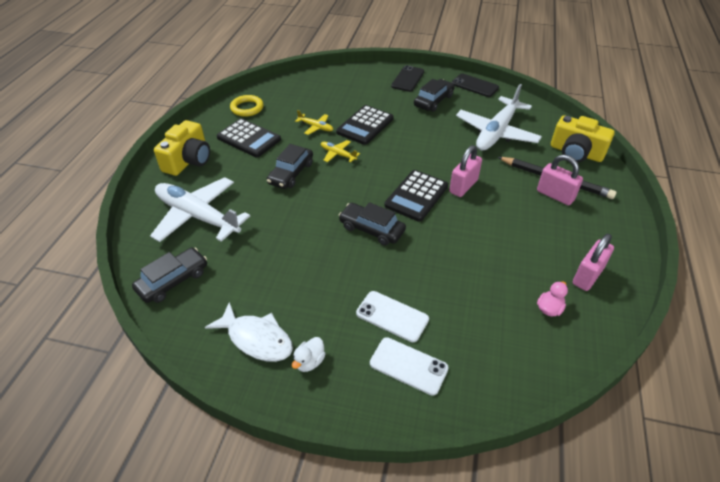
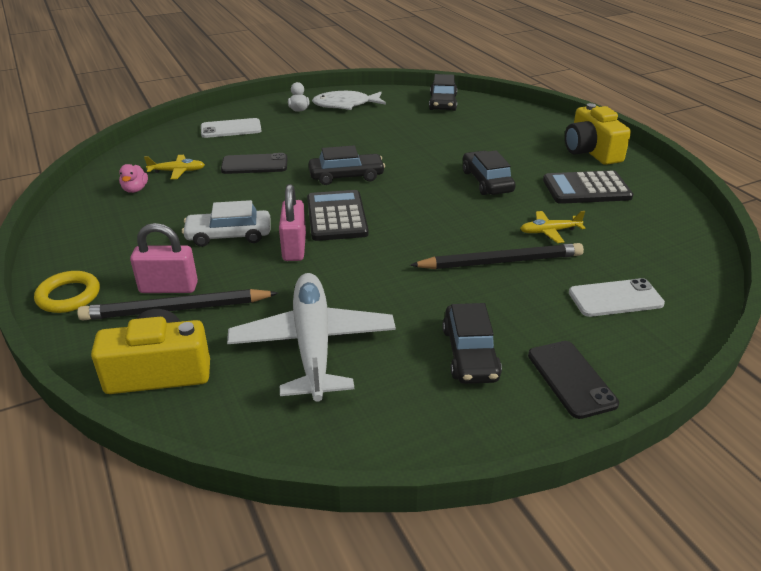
camera: 140 degrees right, 10 degrees down
(198, 216) = (497, 129): white plane -> none
(247, 108) = (661, 214): yellow ring -> yellow ring (69, 296)
(338, 154) = (474, 216): yellow plane -> yellow plane (177, 171)
(365, 125) = (500, 262): black calculator -> black pencil
(392, 316) = (266, 142): white phone -> white phone (615, 298)
(474, 86) = (443, 436): black phone -> black phone (254, 164)
(498, 216) = (229, 235): none -> white car
(587, 276) = (102, 224): pink padlock -> none

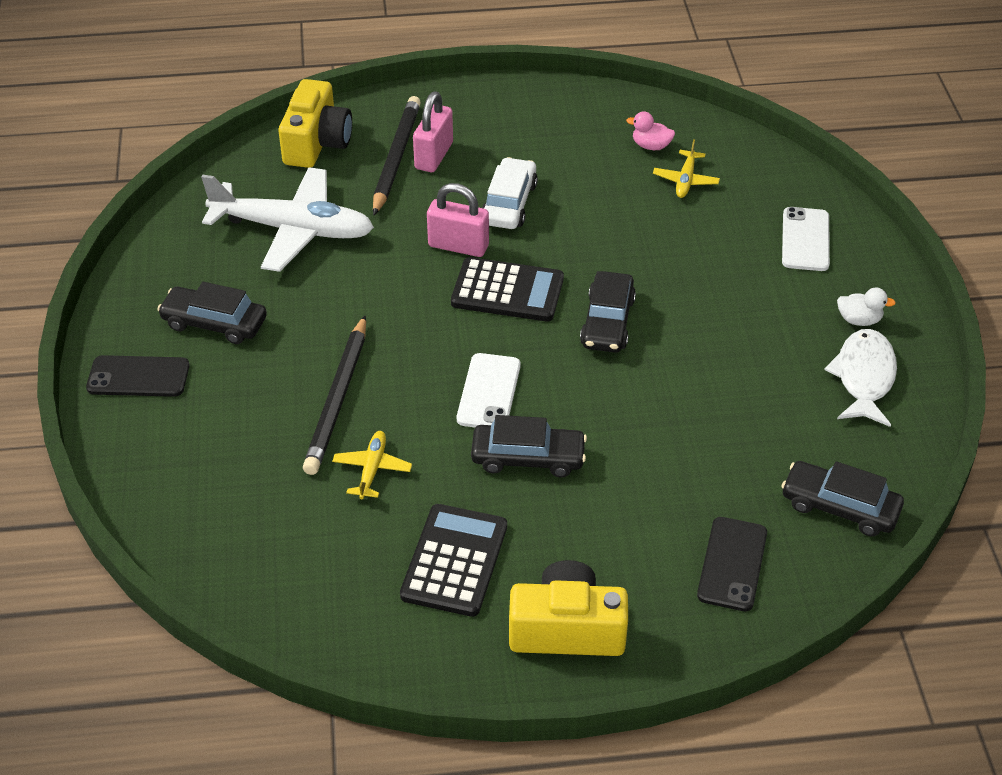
camera: 110 degrees right, 10 degrees up
(69, 296) = (455, 99): yellow ring -> none
(254, 164) = (678, 246): black phone -> black phone (732, 564)
(615, 298) = (217, 466): white phone -> white phone (489, 392)

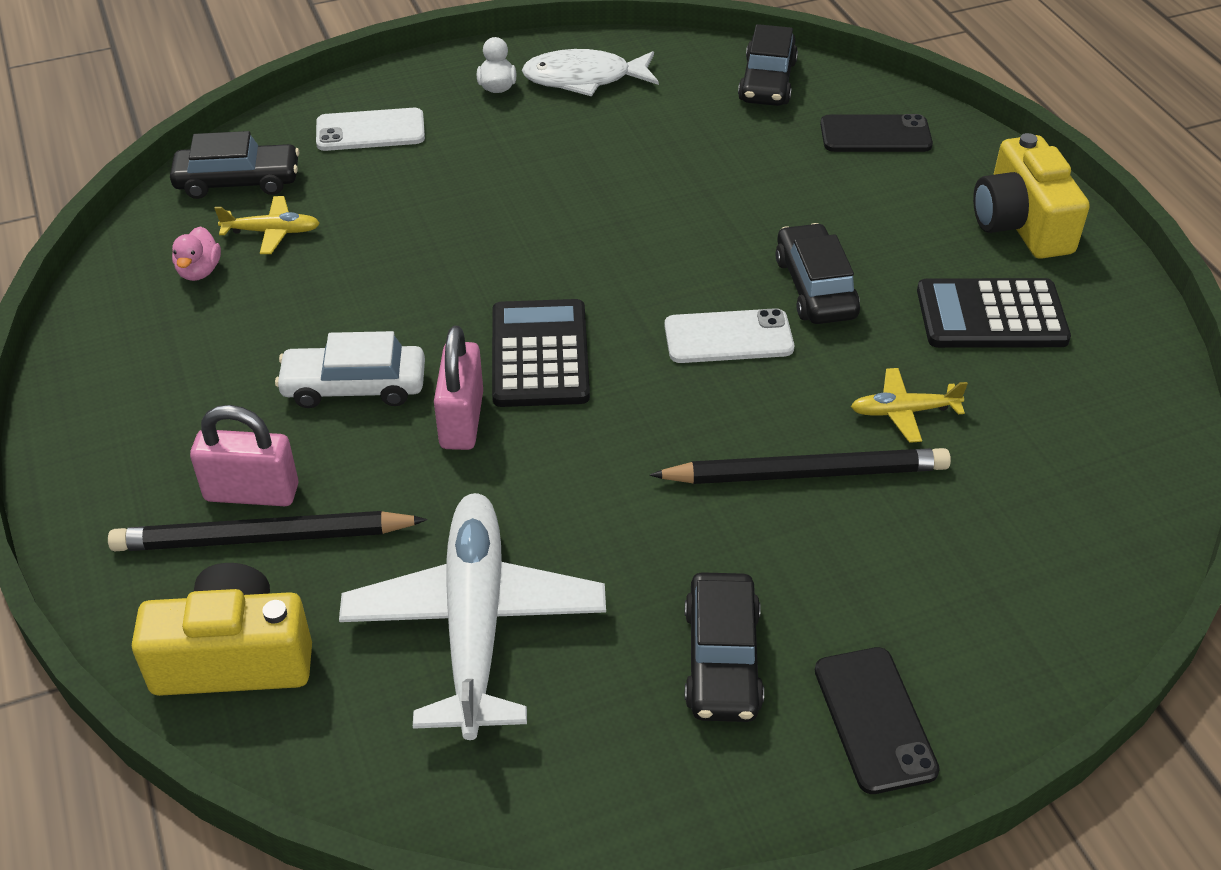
camera: 105 degrees left, 0 degrees up
(607, 322) = (567, 260): black car -> black car (238, 181)

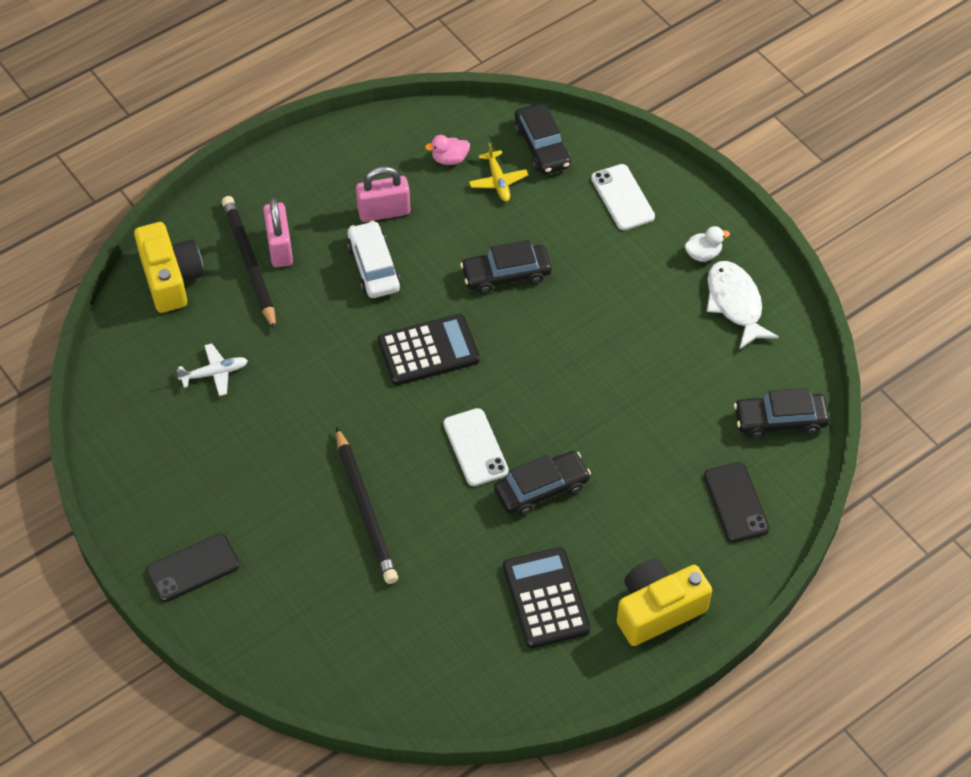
camera: 75 degrees right, 10 degrees up
(462, 420) = (361, 326): pink padlock -> pink padlock (384, 212)
(475, 624) = (214, 373): white plane -> white plane, size x0.44
(722, 659) = (217, 490): black car -> black car (506, 274)
(904, 411) = (434, 556): yellow plane -> none

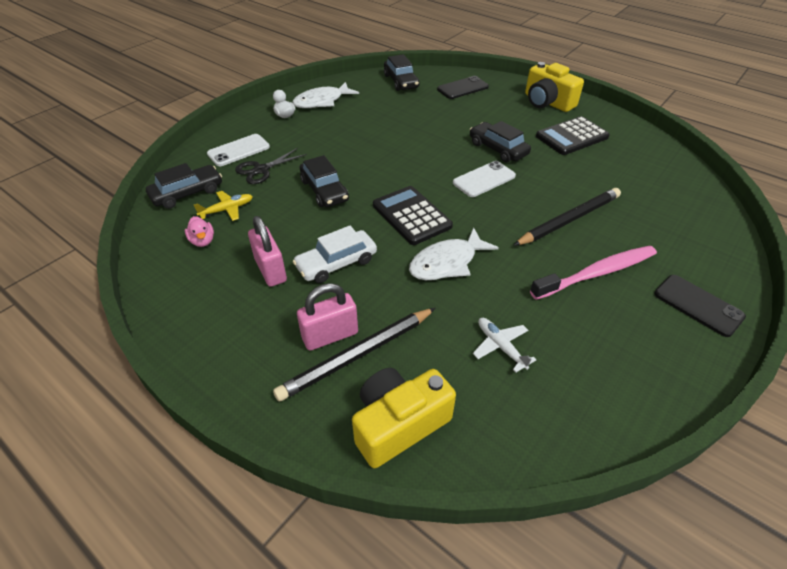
camera: 105 degrees left, 10 degrees down
(271, 496) = (597, 273): none -> pink toothbrush
(339, 363) = (447, 263): none -> white fish
(570, 217) = (261, 170): none -> black scissors

